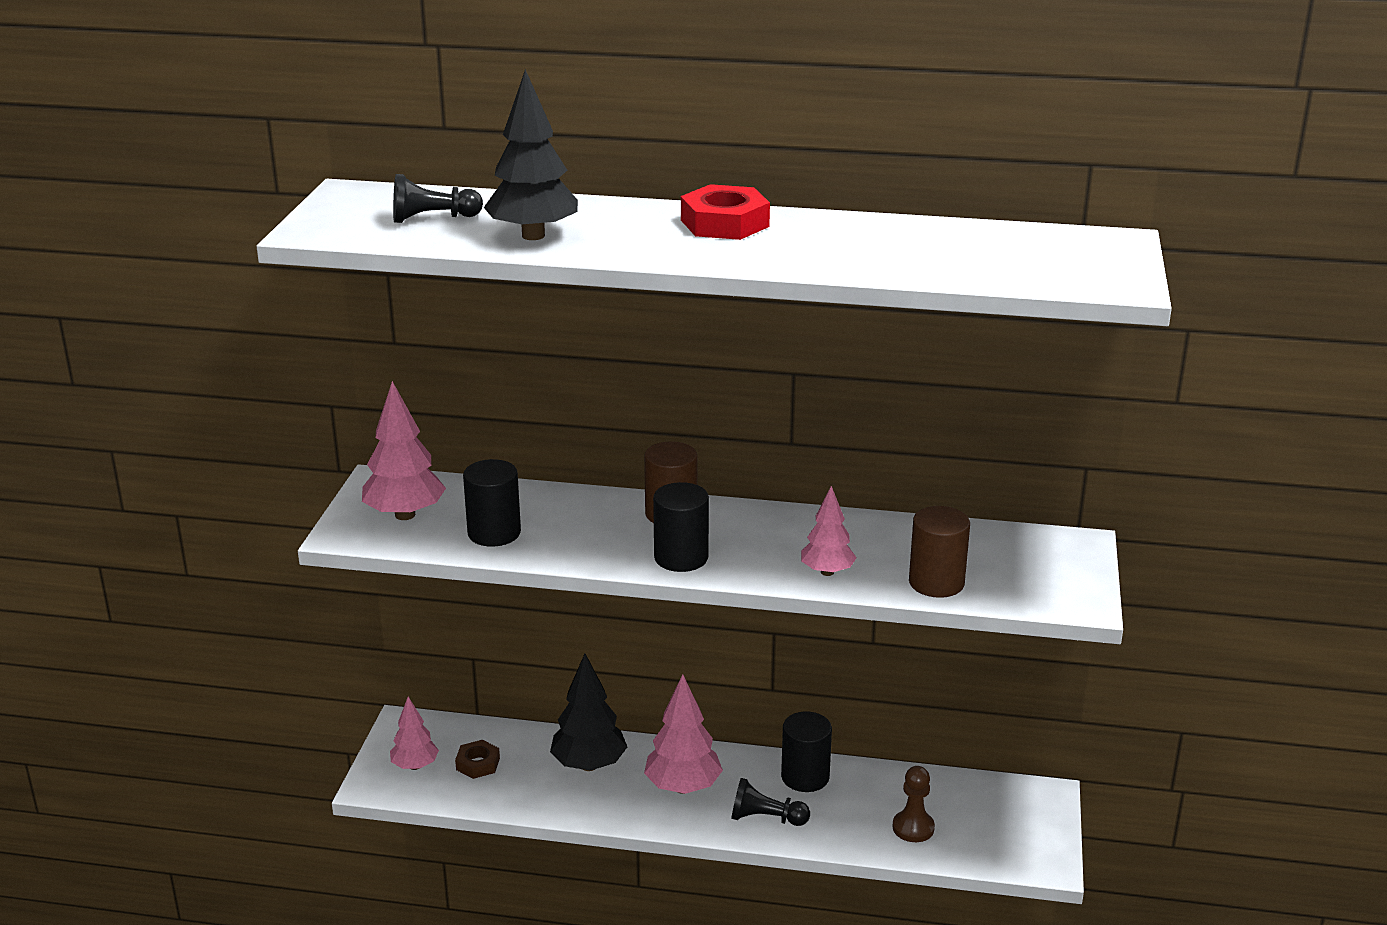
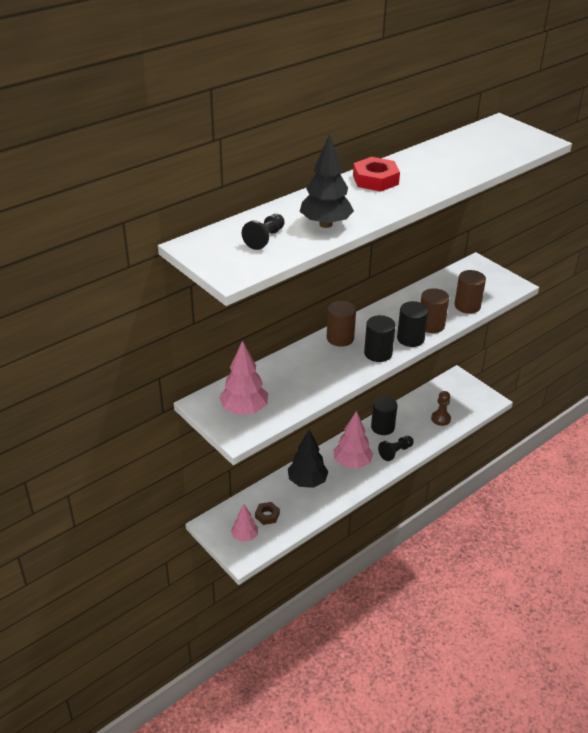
camera: 50 degrees left, 10 degrees up
(494, 533) = (295, 392): black cylinder -> black cylinder (410, 339)
(827, 572) = (431, 325): pink tree -> brown cylinder

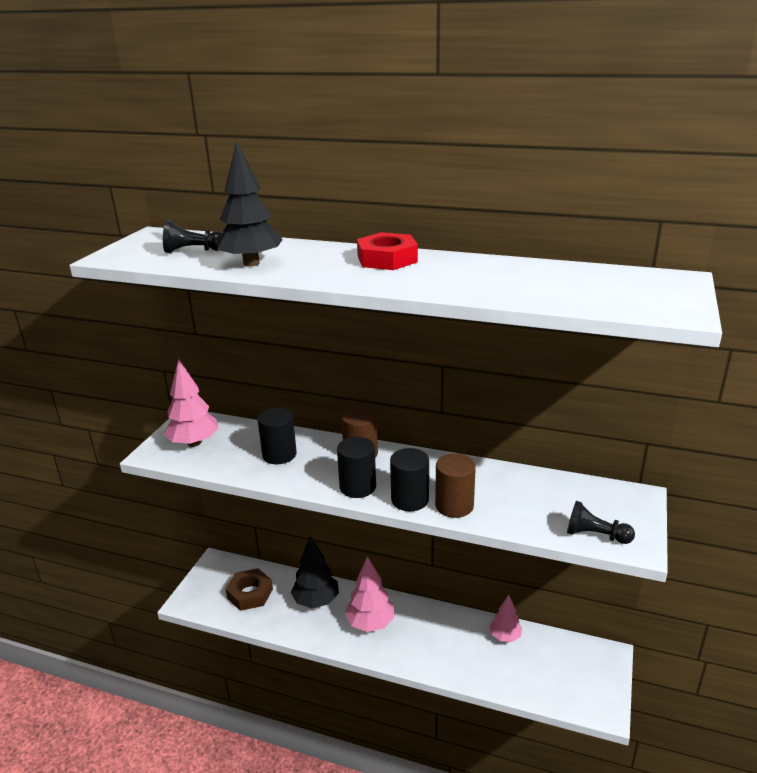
camera: 60 degrees right, 10 degrees down
(245, 537) = (213, 591): pink tree -> pink tree (505, 636)
(267, 515) = (250, 593): brown nut -> brown nut, size x1.63
(382, 427) = (449, 623): black cylinder -> black cylinder (279, 455)
(395, 452) = (418, 653): black pawn -> black pawn (595, 535)
(440, 419) = (515, 671): brown pawn -> none
(467, 306) = (530, 520): brown cylinder -> none

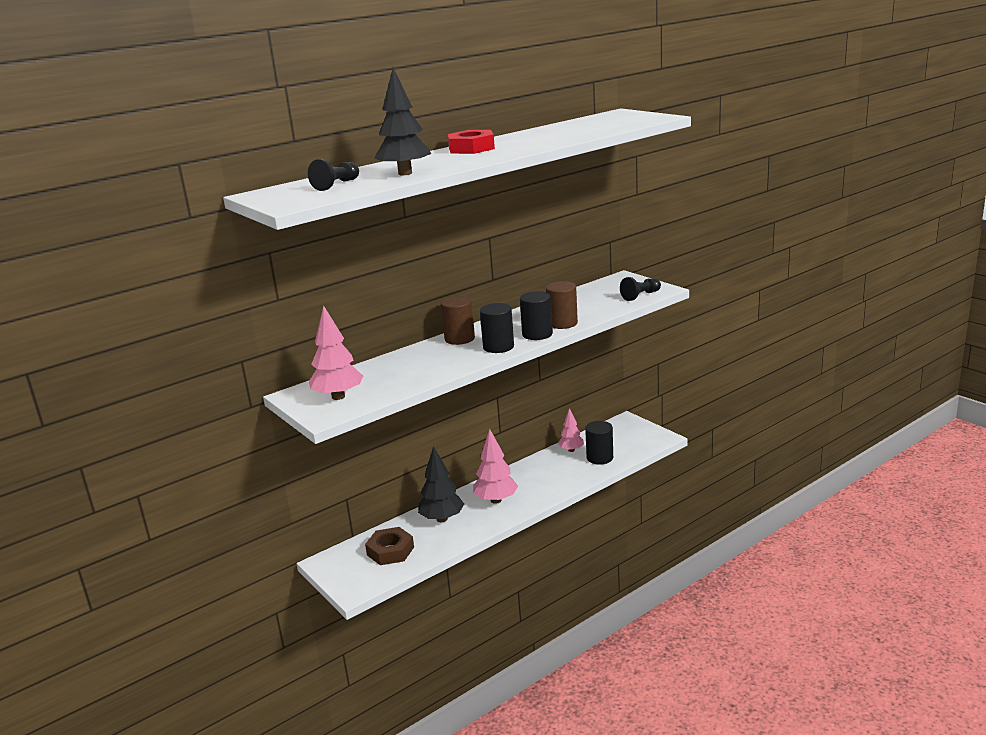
camera: 55 degrees left, 5 degrees down
(279, 455) = (413, 366): black cylinder -> black cylinder (600, 458)

